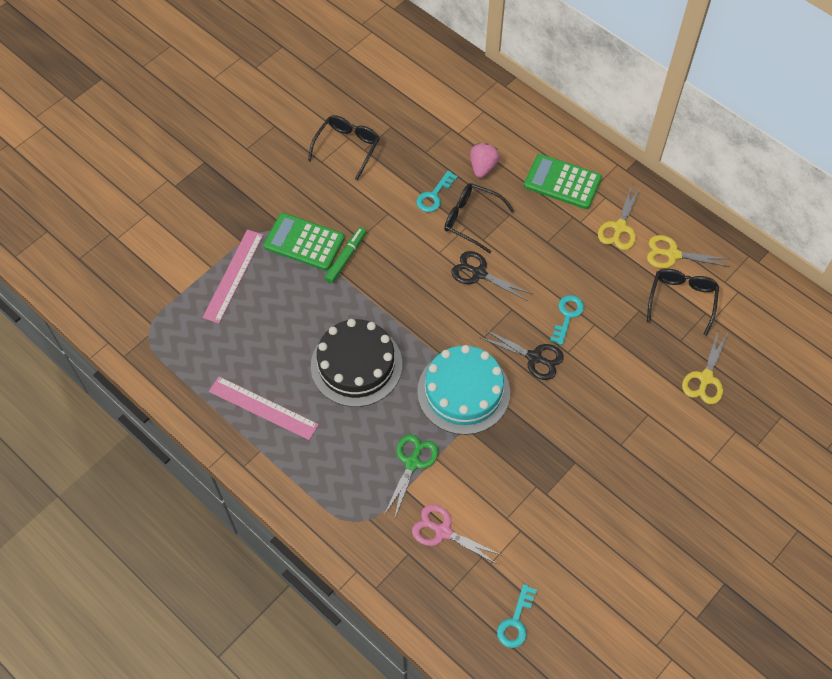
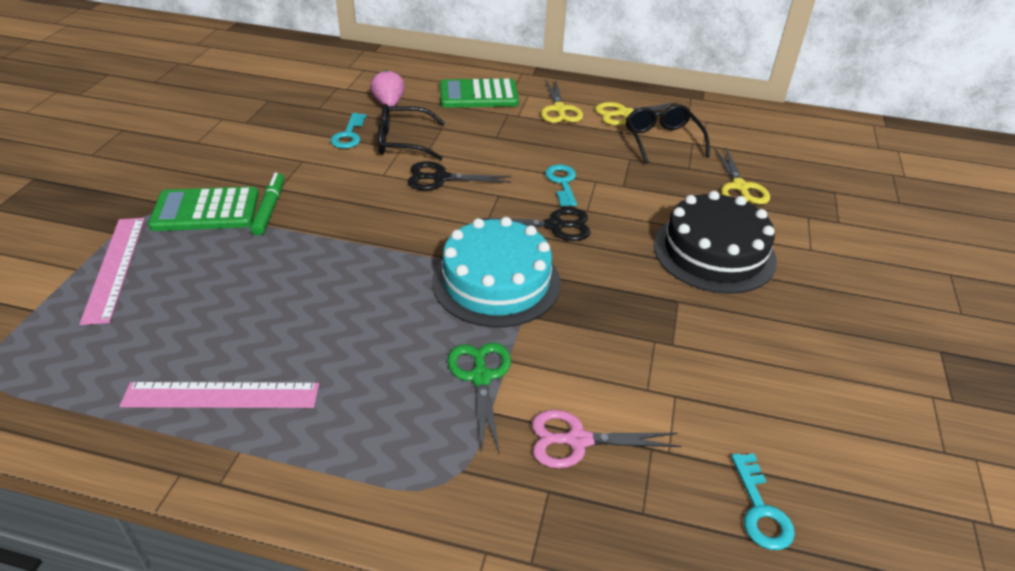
camera: 30 degrees left, 20 degrees down
(347, 147) = (224, 125): black glasses -> none
(356, 365) = (339, 302): black cake -> black cake (714, 252)

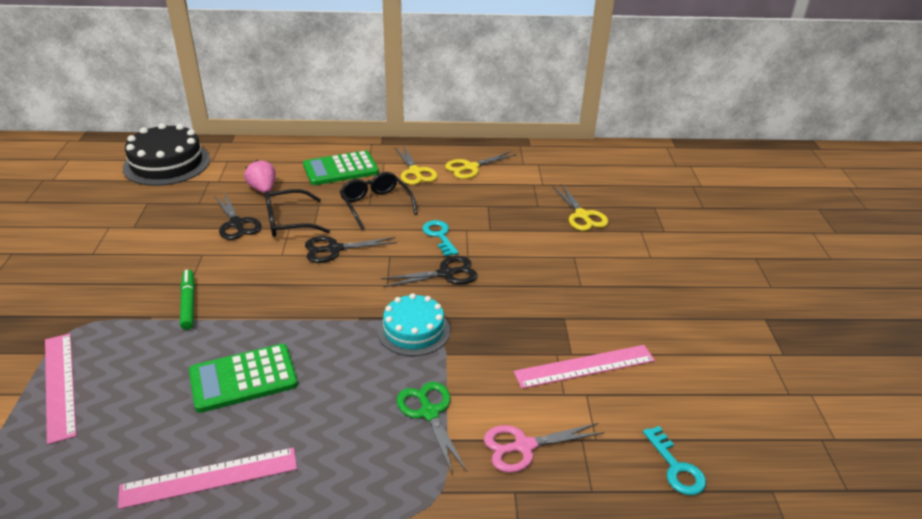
camera: 15 degrees left, 5 degrees down
(206, 210) = (128, 316): green calculator -> green calculator (243, 378)
(349, 135) = (236, 224): turquoise key -> black scissors
(496, 281) = (414, 330): turquoise cake -> turquoise cake, size x0.66
(662, 140) = (509, 186): black glasses -> black glasses (375, 205)
(684, 362) = (585, 366): none -> pink ruler
(714, 252) = (579, 273): black cake -> black cake (167, 164)

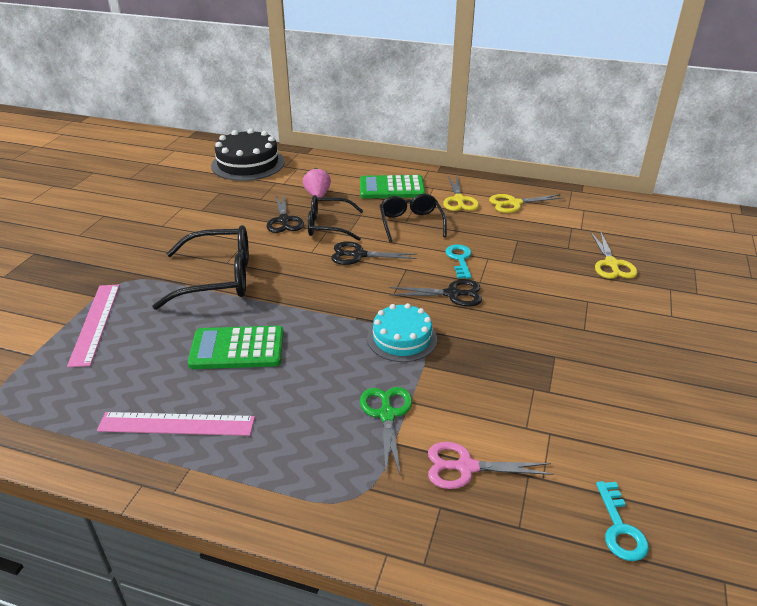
camera: 20 degrees right, 0 degrees up
(188, 303) = (219, 278): green marker -> black glasses
(585, 366) = (558, 406): pink ruler -> none

